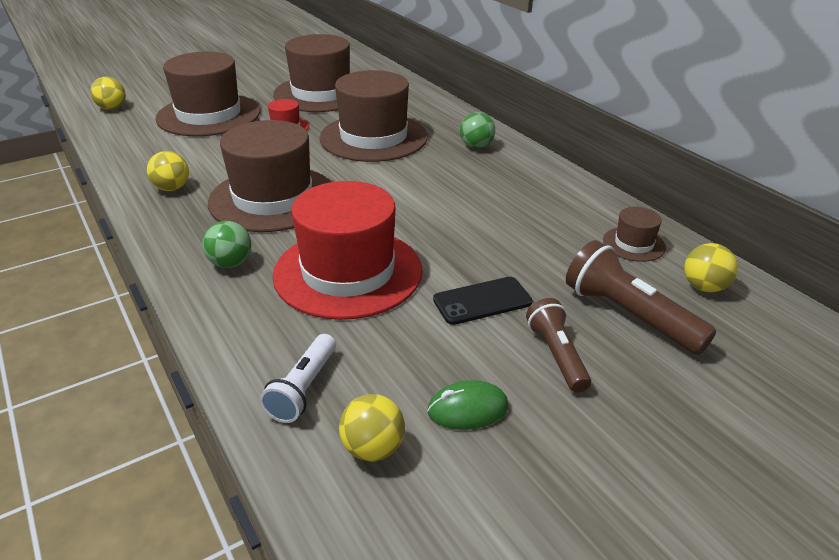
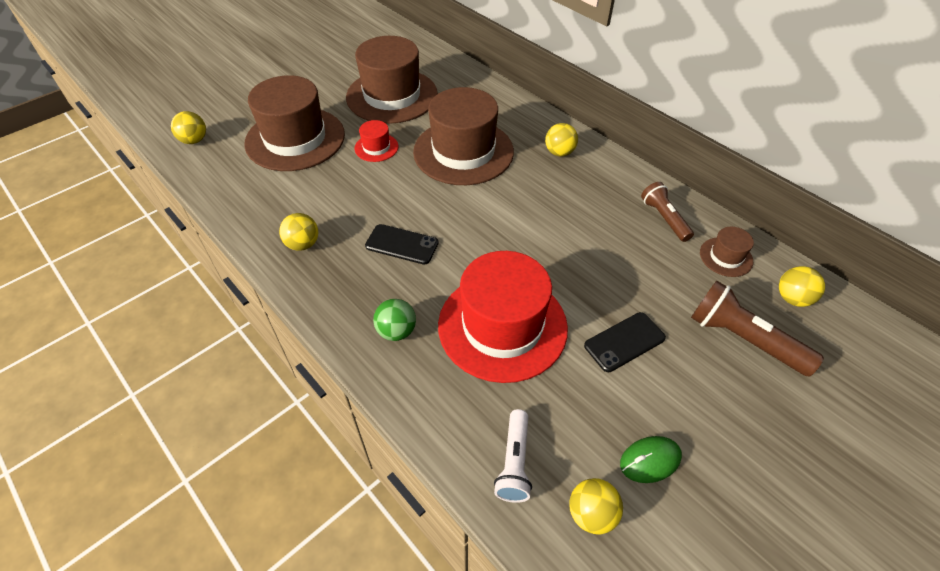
camera: 10 degrees left, 15 degrees up
(273, 198) = (402, 244): brown hat -> black phone
(476, 146) = (559, 152): green ball -> yellow ball
(556, 355) = (700, 392): brown flashlight -> brown flashlight (664, 218)

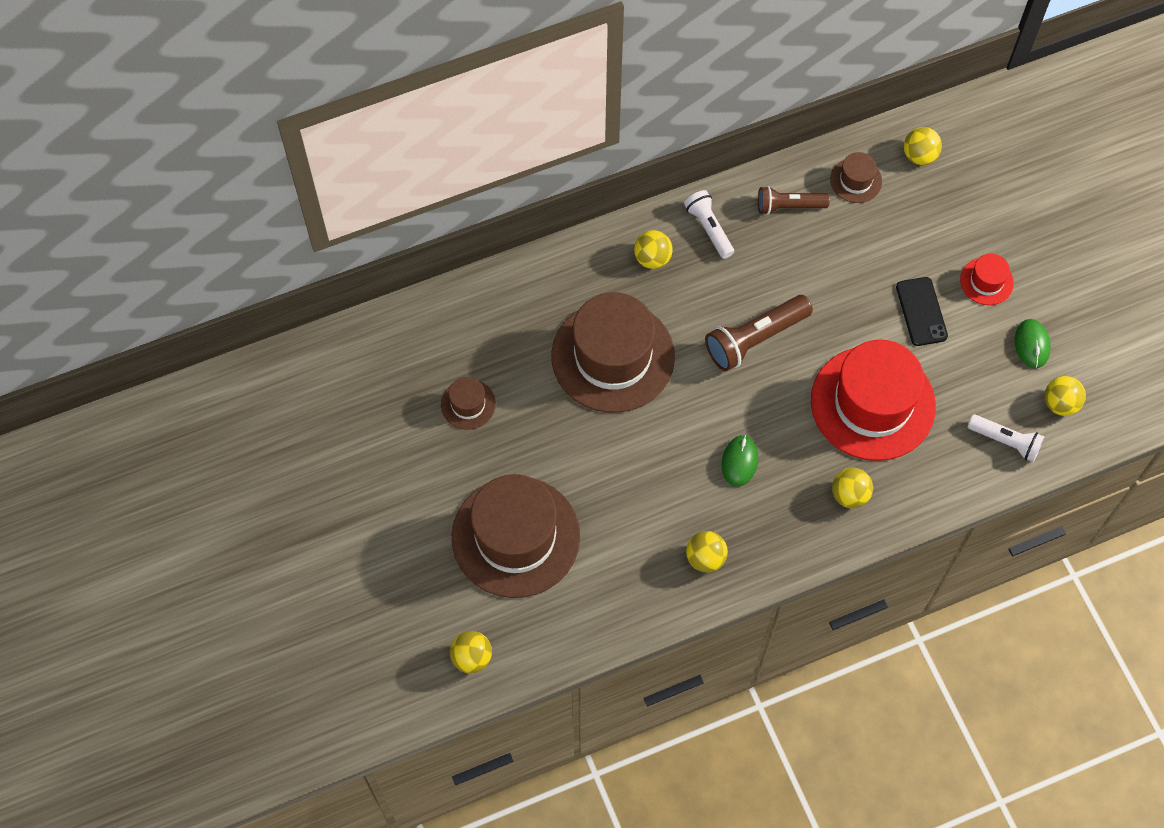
camera: 70 degrees left, 15 degrees up
(376, 147) = (569, 448): red hat -> red hat (986, 281)
(392, 96) = (468, 404): brown hat -> brown hat, size x0.44
(396, 331) = (849, 495): green ball -> yellow ball
(402, 244) = (739, 461): black phone -> green mouse
(607, 176) = (709, 229): none -> white flashlight
(743, 339) = (948, 218): brown flashlight -> brown flashlight (755, 339)

